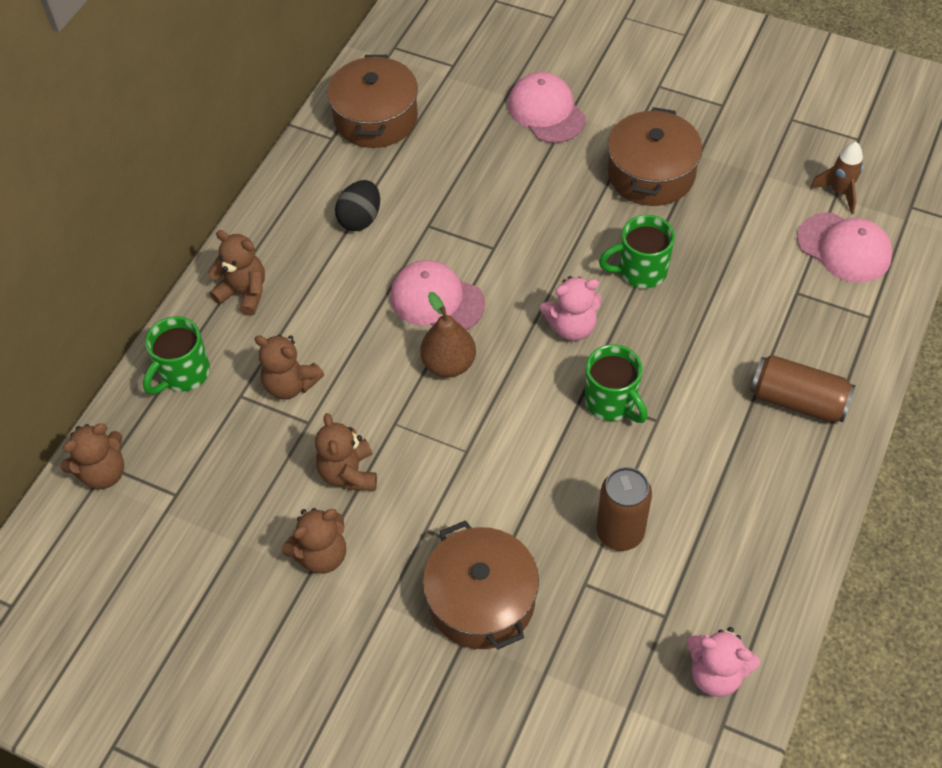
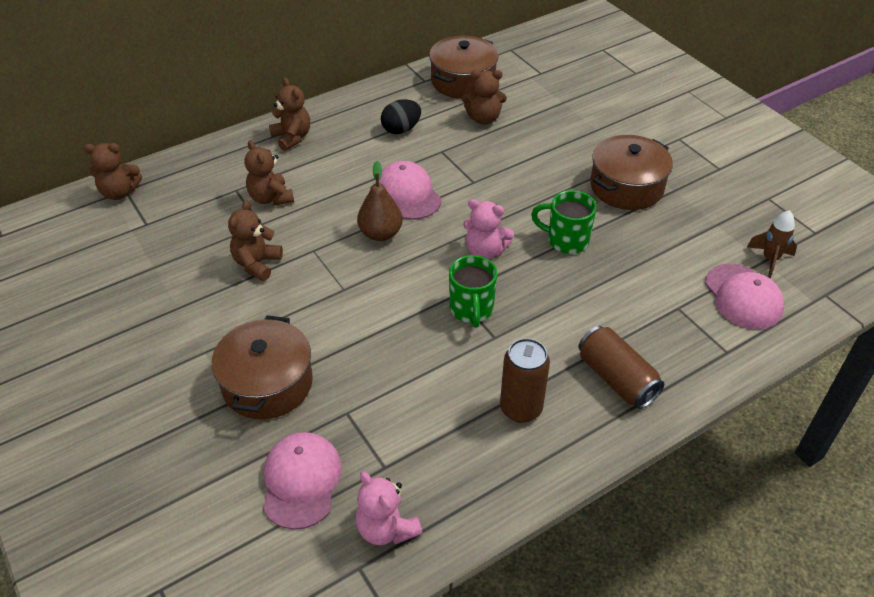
camera: 30 degrees right, 10 degrees down
(183, 374) = (215, 163): green mug -> none
(321, 555) = (195, 301): brown teddy bear -> brown teddy bear (483, 118)
(546, 111) = (582, 121): pink cap -> pink cap (301, 481)
(620, 532) = (402, 394): brown can -> brown can (521, 408)

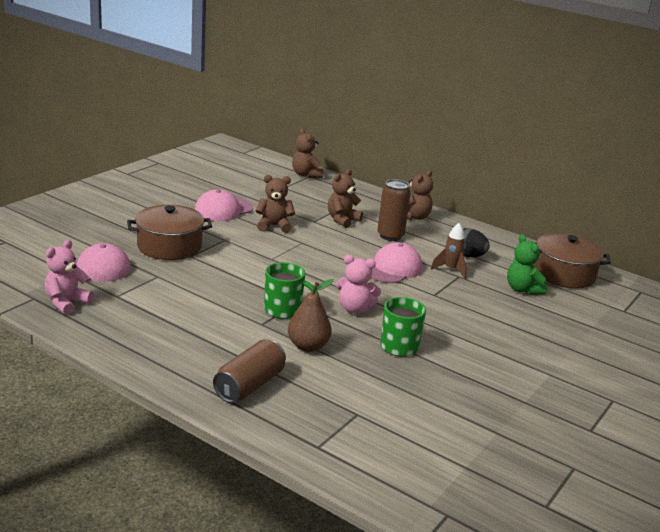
camera: 65 degrees right, 20 degrees down
(380, 233) = (339, 264): brown pear -> brown pear (308, 346)
(471, 310) = (284, 310): green mug -> green mug turned 135 degrees counterclockwise
(483, 118) = (522, 289): brown teddy bear -> green teddy bear
(485, 251) = (355, 309): pink teddy bear -> pink teddy bear turned 75 degrees counterclockwise
(521, 408) = (194, 343): brown can -> brown can (390, 236)
(626, 187) = (502, 372): brown pot -> none
(743, 296) = (401, 454): pink cap -> pink cap (223, 210)
(770, 259) = (472, 471): brown rocket -> brown rocket (451, 270)

